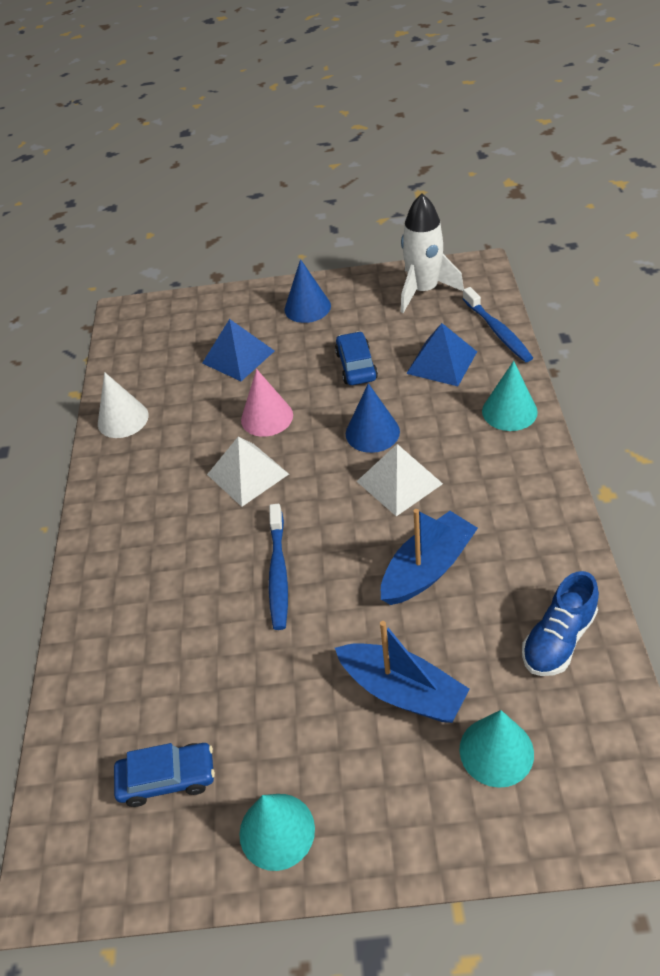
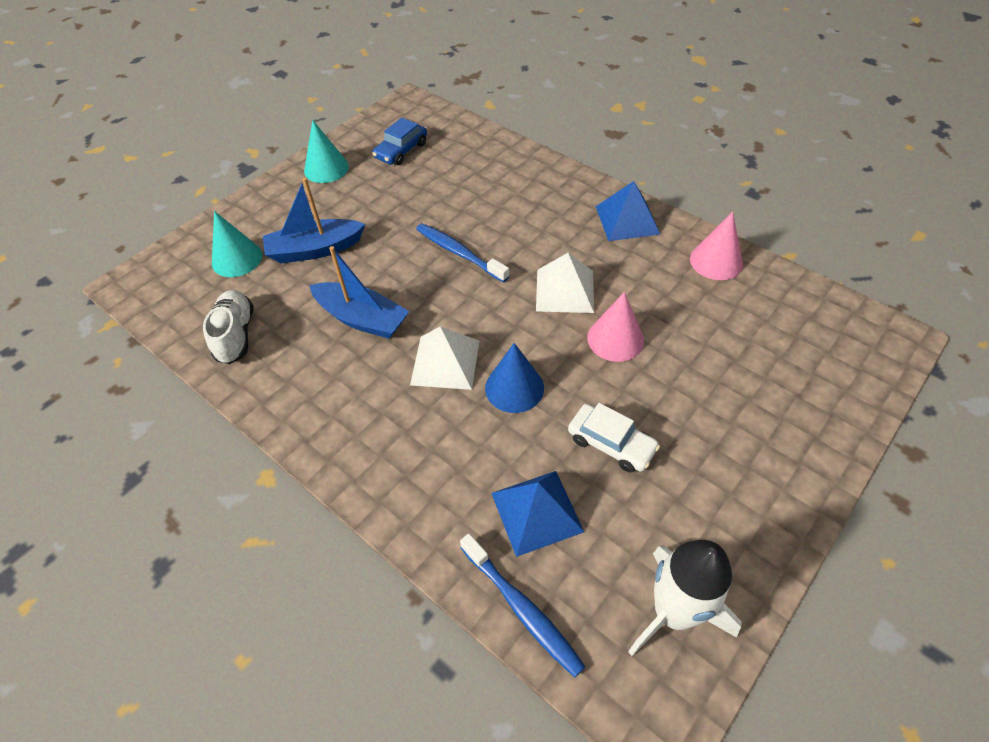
camera: 130 degrees right, 5 degrees up
(123, 419) = (716, 261): white cone -> pink cone
(238, 357) = (725, 372): blue pyramid -> blue pyramid (627, 220)
(307, 307) = (755, 479): blue cone -> none
(356, 366) = (611, 443): blue car -> white car
(427, 568) = (362, 319): blue boat -> blue boat turned 60 degrees counterclockwise
(498, 331) = (522, 608): blue toothbrush -> blue toothbrush turned 150 degrees counterclockwise
(509, 411) = (415, 499): turquoise cone -> none
(558, 639) = (235, 335): blue shoe -> white shoe

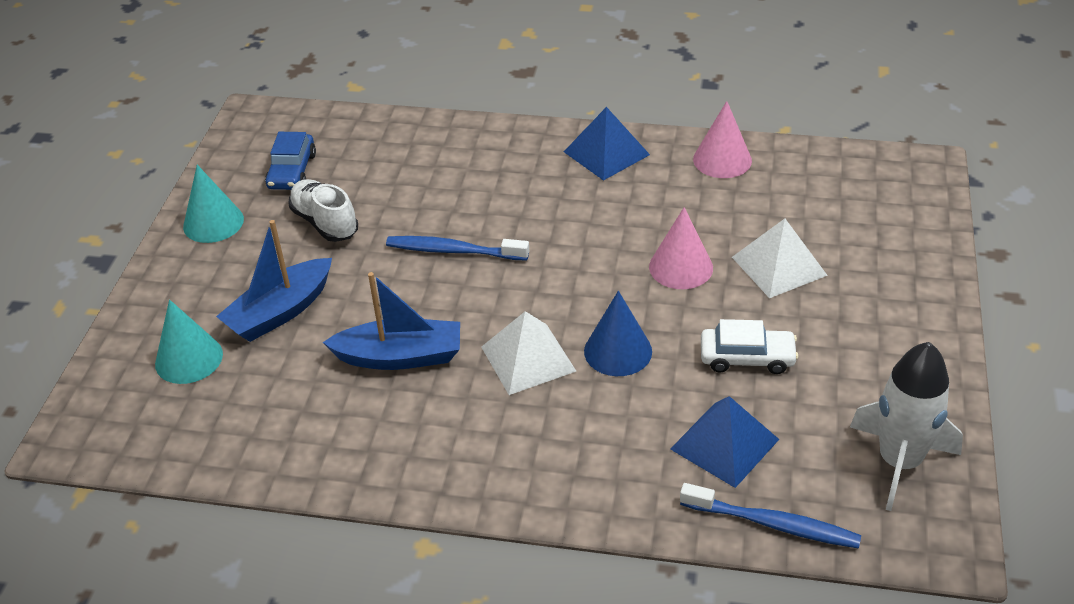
camera: 30 degrees left, 10 degrees down
(235, 335) = (264, 433): white shoe -> white shoe (325, 222)
(564, 290) = (596, 243): white pyramid -> white pyramid (779, 266)

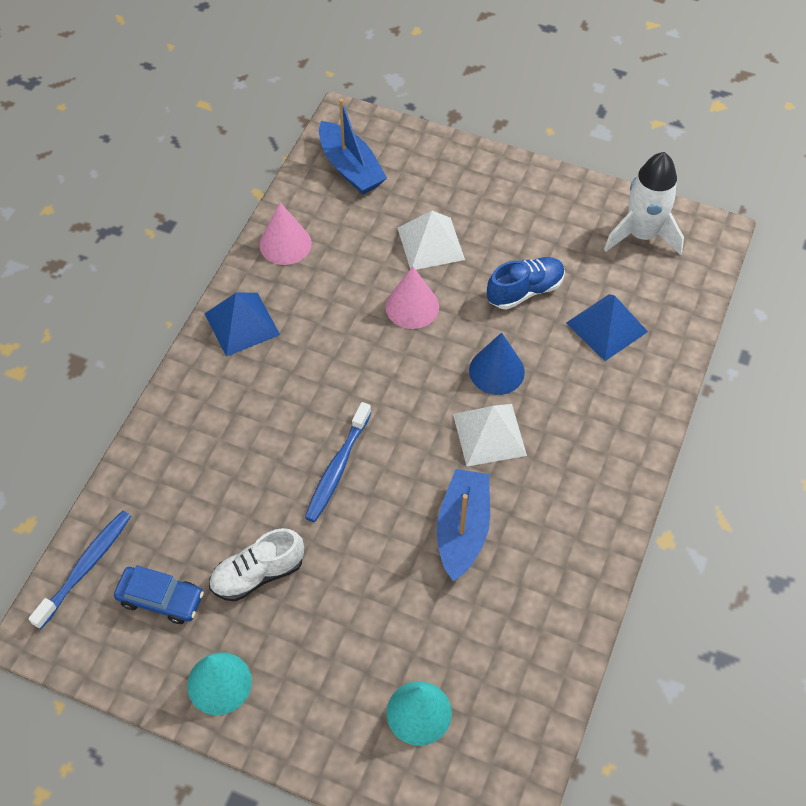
camera: 80 degrees left, 15 degrees up
(280, 312) = (376, 625): blue boat -> blue boat (350, 168)
(747, 358) = (525, 291): white car -> blue shoe
(773, 524) = (682, 318): blue toothbrush -> blue toothbrush (85, 567)

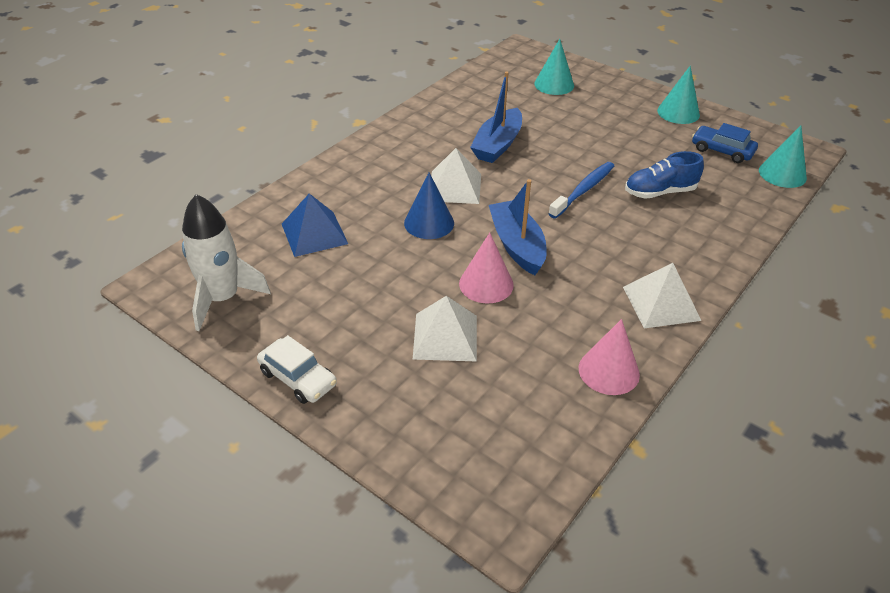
camera: 165 degrees left, 15 degrees down
(85, 567) = (782, 174): blue toothbrush -> turquoise cone
(242, 324) = (661, 303): blue pyramid -> white pyramid
(257, 574) = (651, 150): white shoe -> none
(350, 168) = (512, 448): blue boat -> blue boat (517, 245)
(525, 291) = (370, 275): blue shoe -> blue shoe (659, 192)
(533, 182) = (298, 378): none -> white car

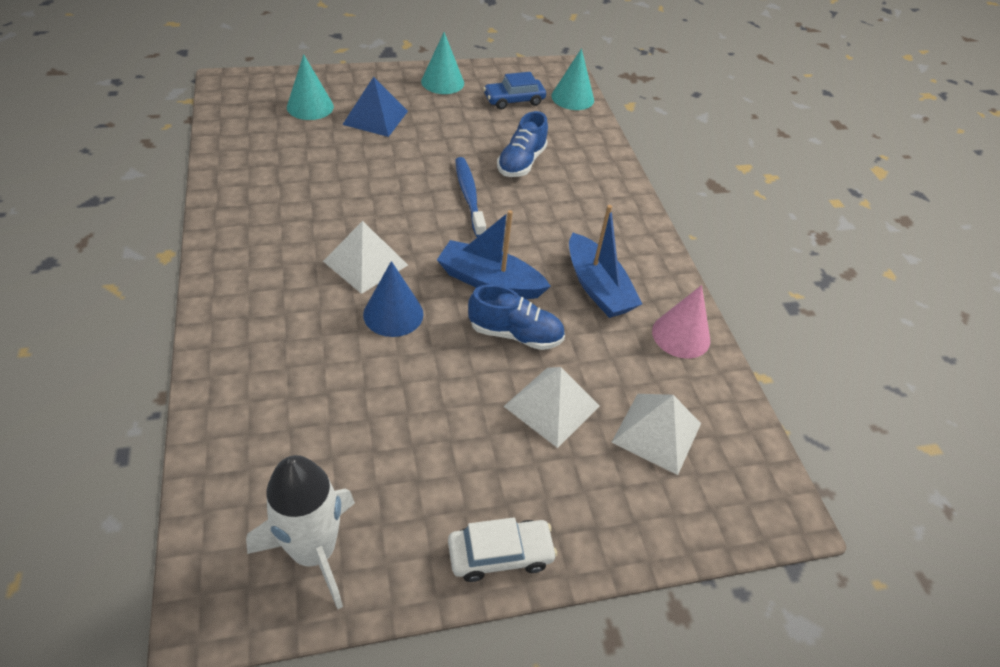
camera: 55 degrees left, 5 degrees up
(314, 234) = (304, 407): blue pyramid -> blue pyramid (375, 117)
(486, 284) = (515, 334): pink cone -> blue shoe
(497, 145) = (344, 196): blue boat -> blue boat (597, 287)
(661, 303) = (639, 255): white pyramid -> white pyramid (656, 432)

